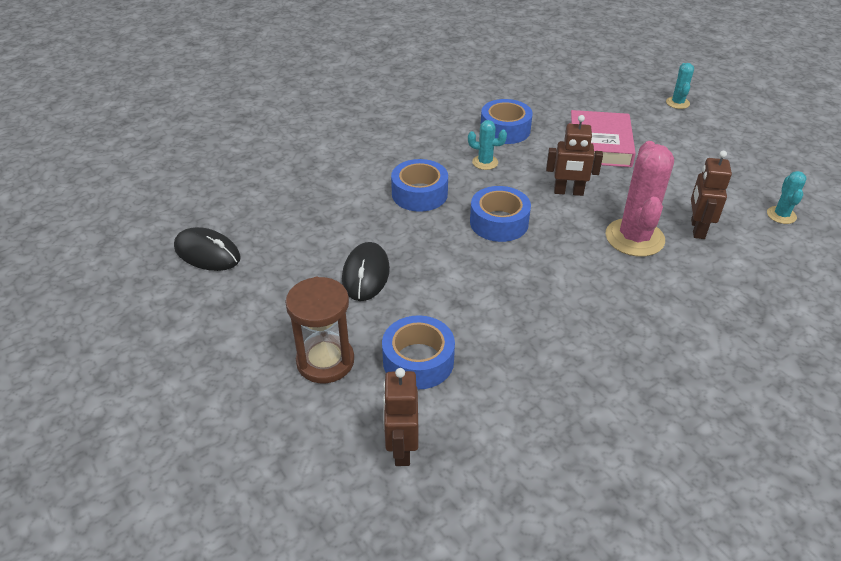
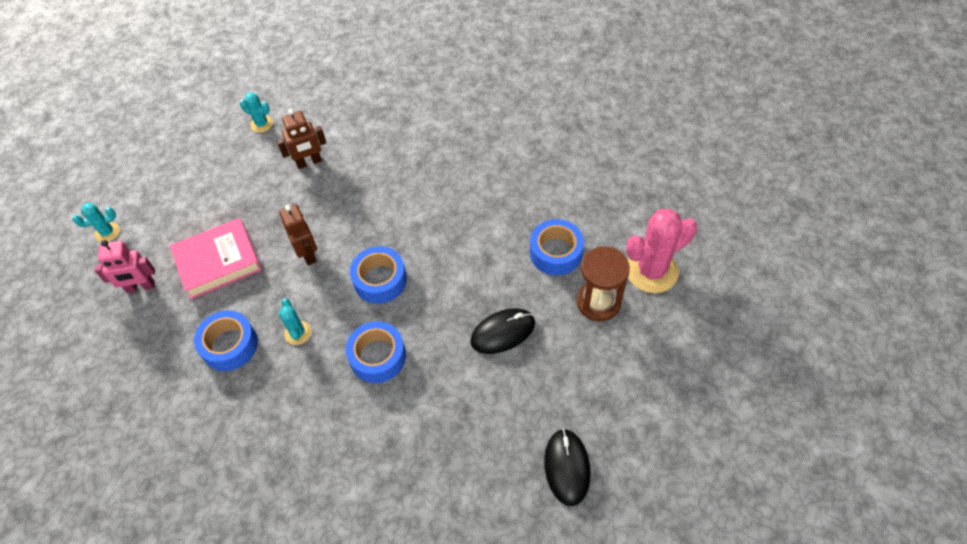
camera: 120 degrees left, 15 degrees up
(401, 448) = (622, 225): brown robot -> none
(602, 106) = (141, 287): none -> pink robot
(634, 238) = (343, 192): pink cactus -> pink cactus (651, 271)
(781, 215) = (262, 124): turquoise cactus -> turquoise cactus turned 45 degrees clockwise

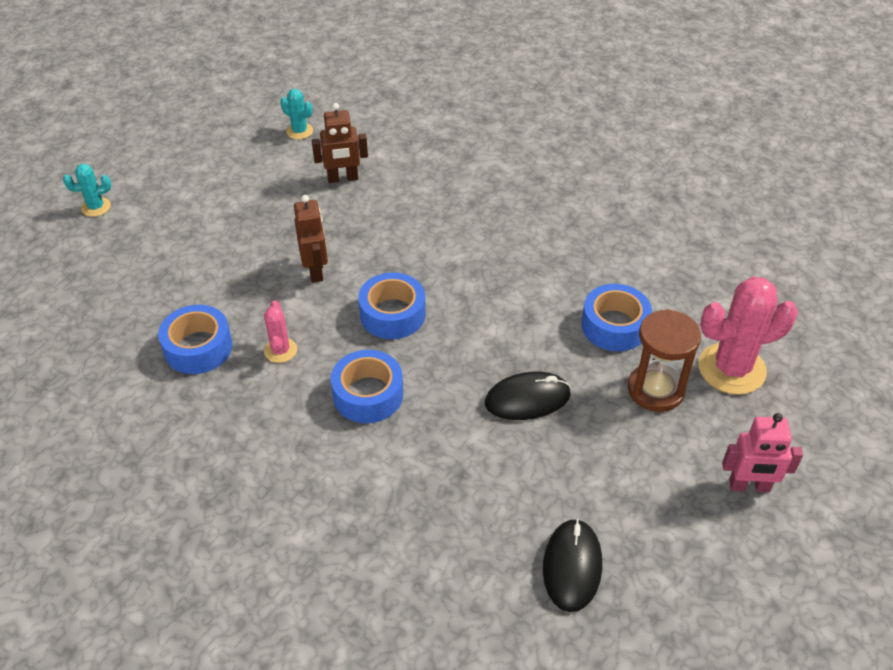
camera: 10 degrees right, 10 degrees down
(141, 287) = (116, 268): pink robot -> pink robot (749, 486)
(218, 262) = (210, 259): pink book -> none
(298, 333) = (280, 350): turquoise cactus -> pink cactus

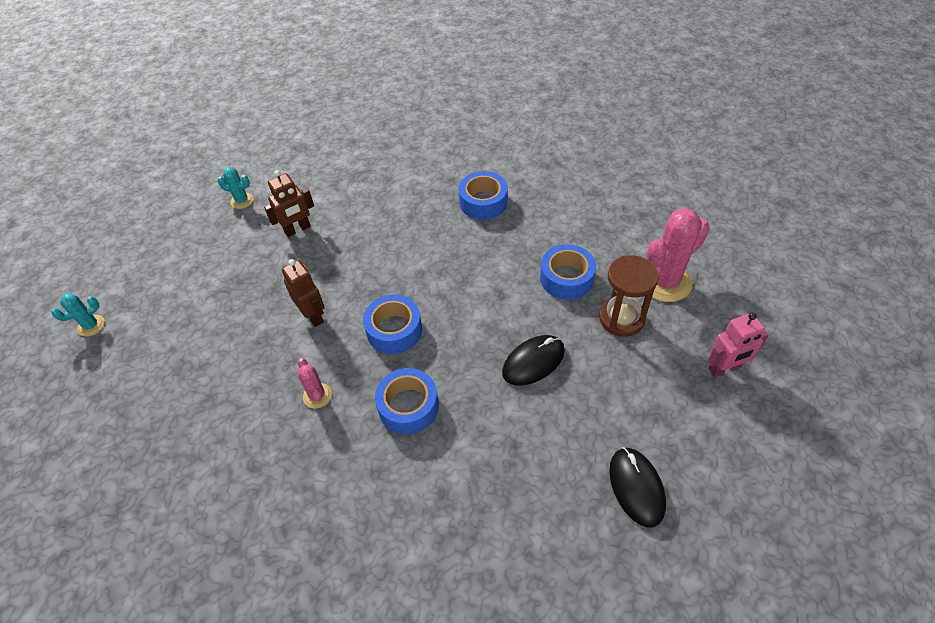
camera: 20 degrees left, 5 degrees up
(198, 348) = (245, 420): blue tape -> blue tape (483, 202)

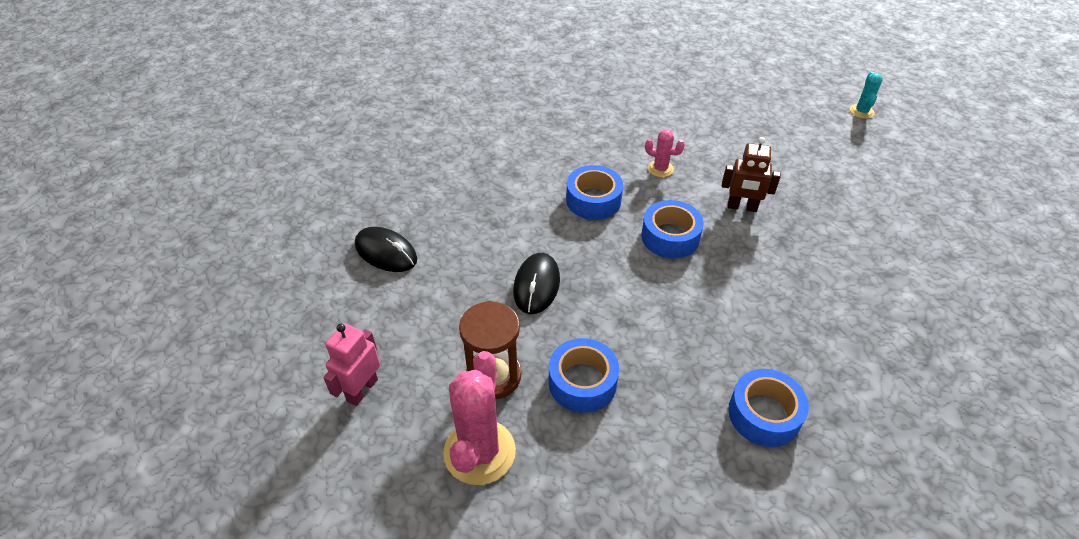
camera: 135 degrees right, 5 degrees down
(242, 201) = (958, 246): turquoise cactus -> none
(297, 229) = (869, 256): brown robot -> none

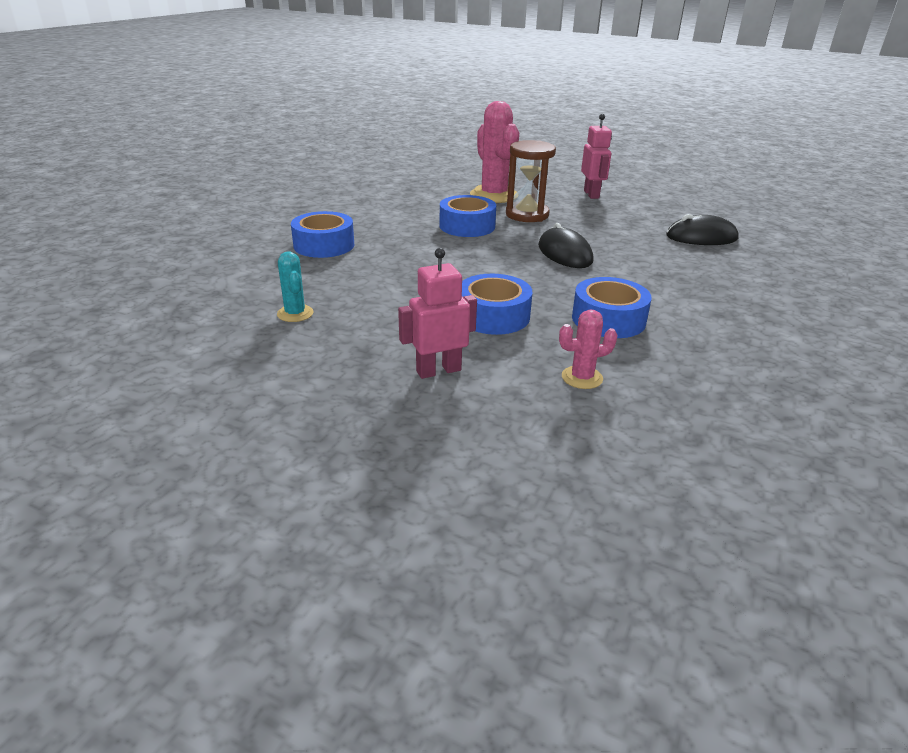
camera: 145 degrees right, 15 degrees down
(742, 207) = (438, 370): brown robot -> pink robot
(861, 111) = (300, 689): turquoise cactus -> turquoise cactus (295, 314)

